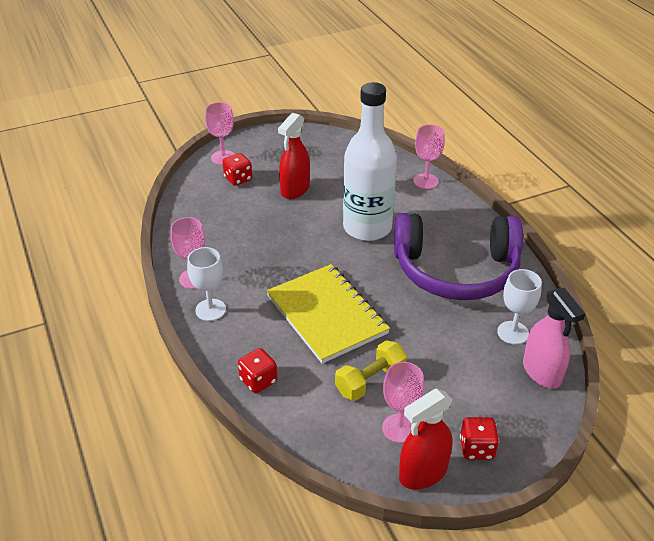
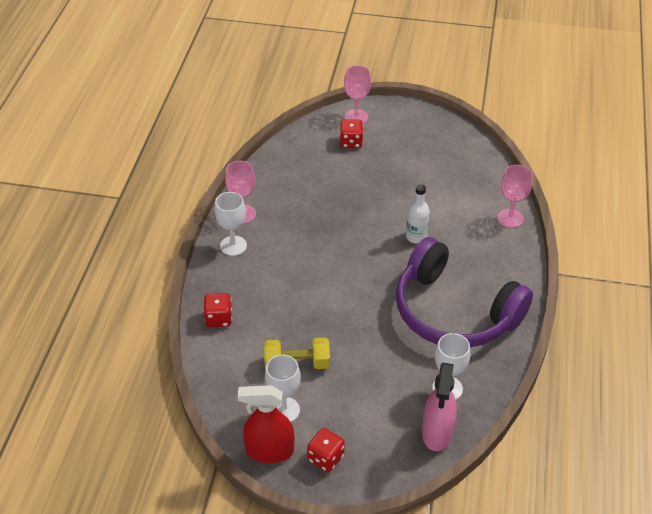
camera: 35 degrees right, 5 degrees up
(295, 189) = (388, 174): red spray bottle -> none
(327, 315) = (314, 294): yellow notebook -> none
(367, 227) = (416, 237): white bottle -> white bottle, size x0.44
(399, 428) = (284, 410): pink goblet -> white goblet

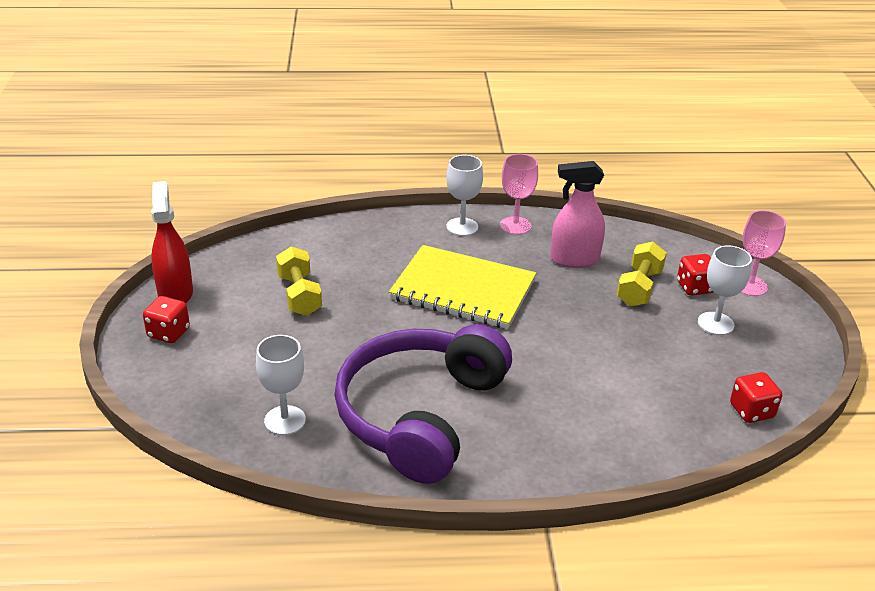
camera: 75 degrees right, 10 degrees down
(219, 318) = (350, 234): red dice -> red dice (751, 411)
(284, 410) = (231, 295): white goblet -> white goblet (715, 323)
(319, 262) = (463, 290): none -> yellow notebook
(343, 169) = (639, 288): none -> yellow dumbbell
(416, 237) = (546, 365): white bottle -> none
(437, 433) = (212, 418): pink spray bottle -> pink spray bottle (574, 259)
(510, 218) = (635, 458): pink goblet -> none

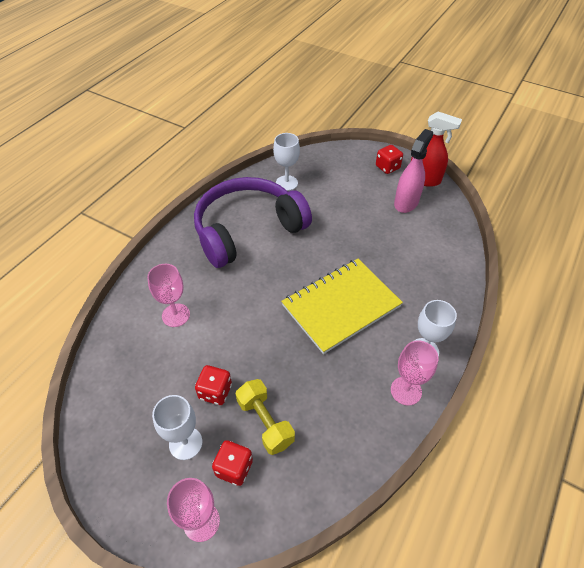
camera: 125 degrees right, 15 degrees up
(299, 295) = (389, 226): yellow dumbbell -> none
(420, 414) = (247, 230): purple headphones -> purple headphones turned 90 degrees counterclockwise
(574, 259) = (332, 402): pink spray bottle -> pink spray bottle (406, 202)
(613, 406) = (176, 315): none -> pink goblet
(751, 411) = (101, 387): red dice -> red dice (215, 392)

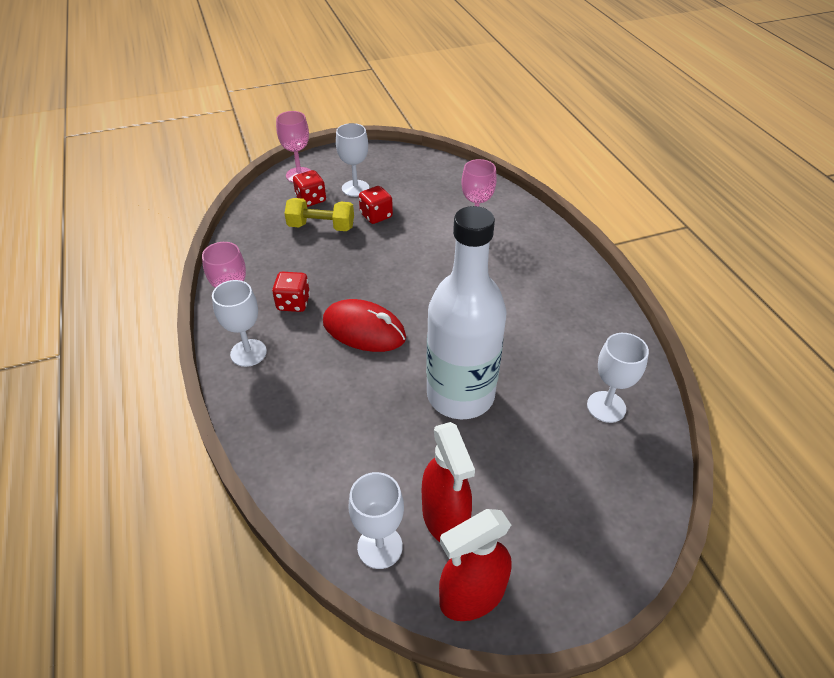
camera: 130 degrees right, 5 degrees down
(247, 230) = (544, 322): purple headphones -> none
(338, 234) = (460, 395): none -> white bottle
(341, 306) = (364, 330): yellow notebook -> red mouse
(387, 167) = (546, 565): red dice -> red dice (293, 303)
(406, 202) = (445, 518): pink spray bottle -> red spray bottle
(443, 214) = (380, 547): none -> white goblet

